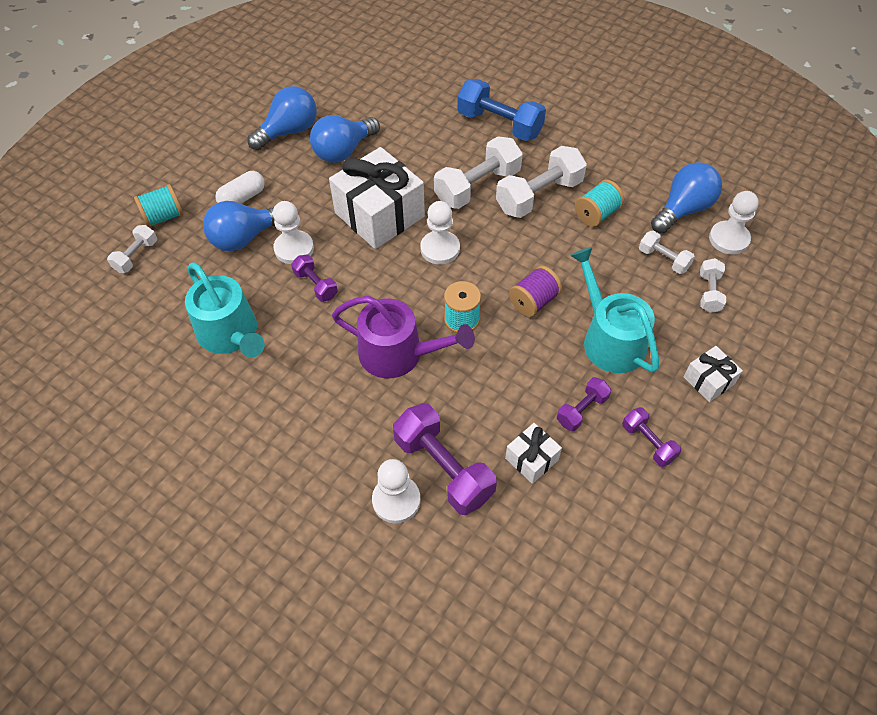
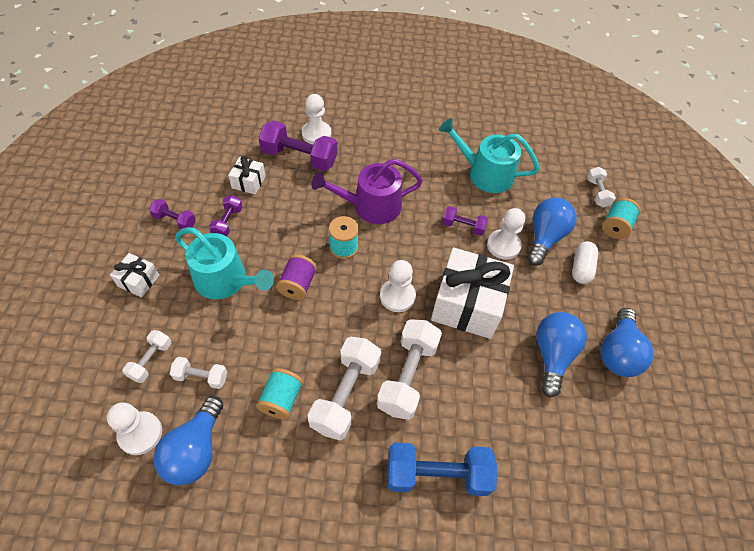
camera: 145 degrees right, 0 degrees up
(709, 292) = (151, 360): white dumbbell -> white dumbbell turned 45 degrees clockwise

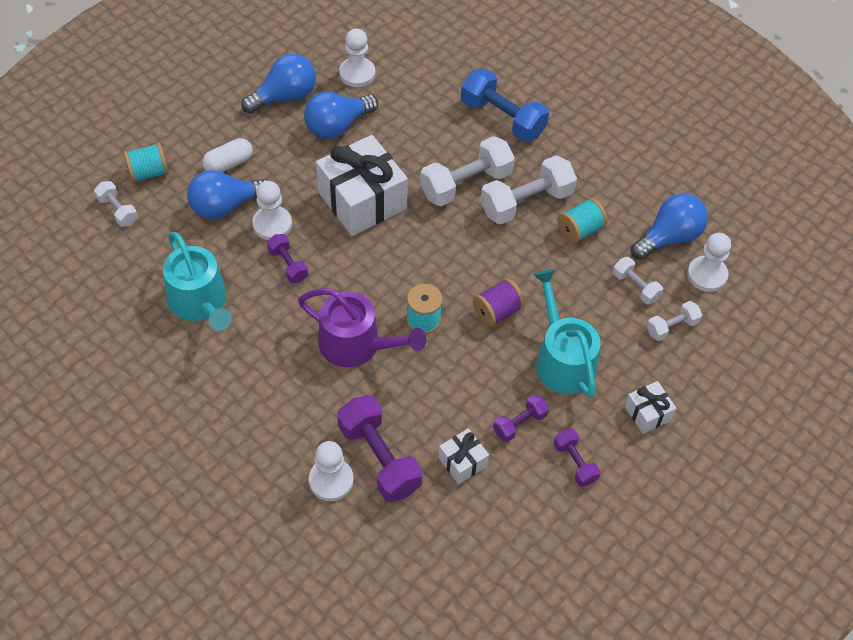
camera: 140 degrees left, 0 degrees up
(397, 296) = (416, 245): white pawn -> white pawn (357, 73)
(597, 193) = (118, 210): white dumbbell -> white dumbbell turned 75 degrees counterclockwise

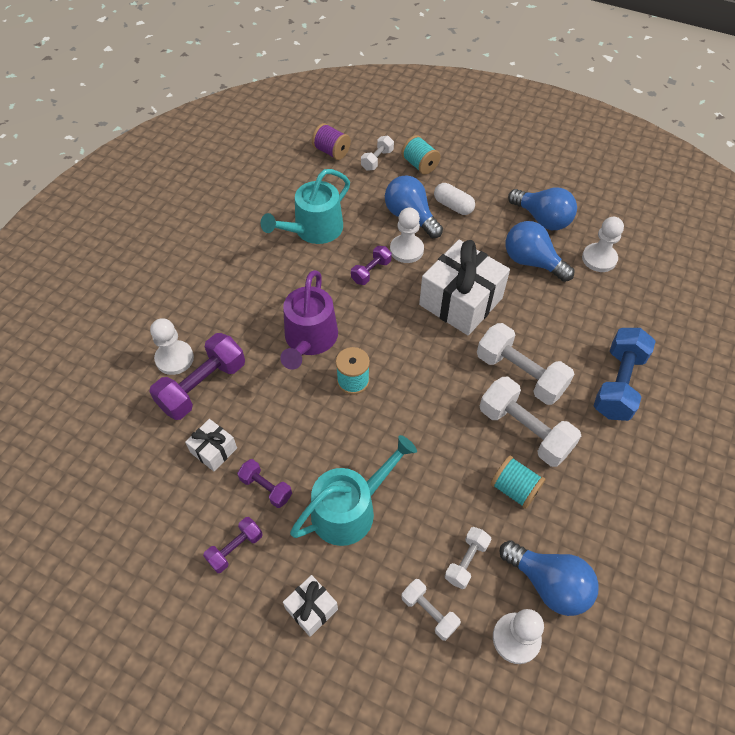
camera: 75 degrees right, 0 degrees up
(497, 311) = (384, 437): purple spool -> purple spool (331, 152)

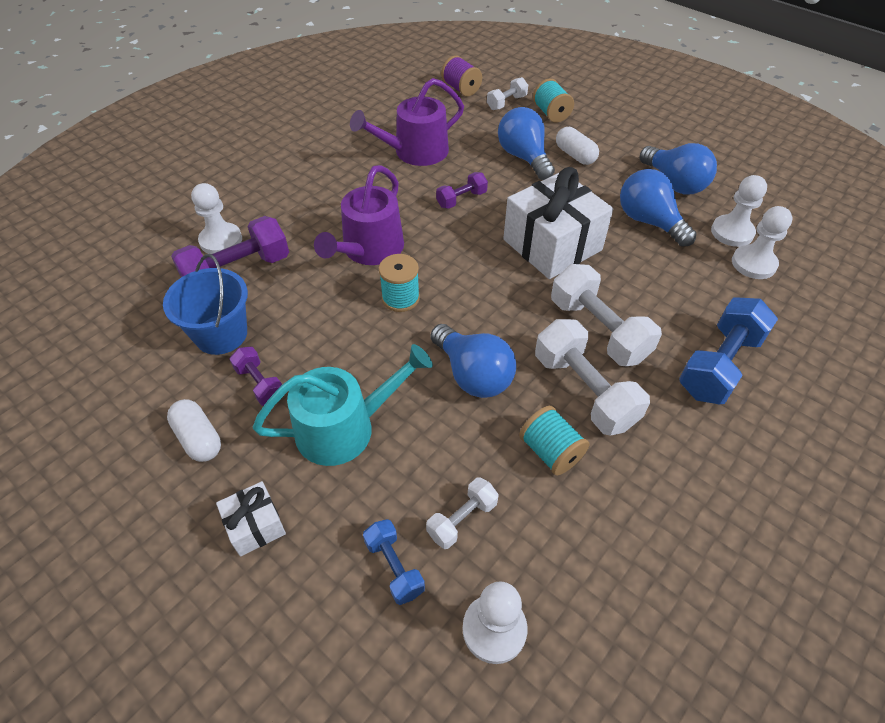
camera: 15 degrees right, 5 degrees down
(214, 450) = (221, 334): white gift -> blue bucket
(235, 548) = (199, 438): purple dumbbell -> white capsule
(314, 230) = (415, 152): turquoise watering can -> purple watering can
(406, 250) = (508, 186): white pawn -> white pawn (753, 263)
(429, 612) = (394, 567): white dumbbell -> blue dumbbell
(548, 584) = (559, 573): blue light bulb -> blue light bulb (473, 375)

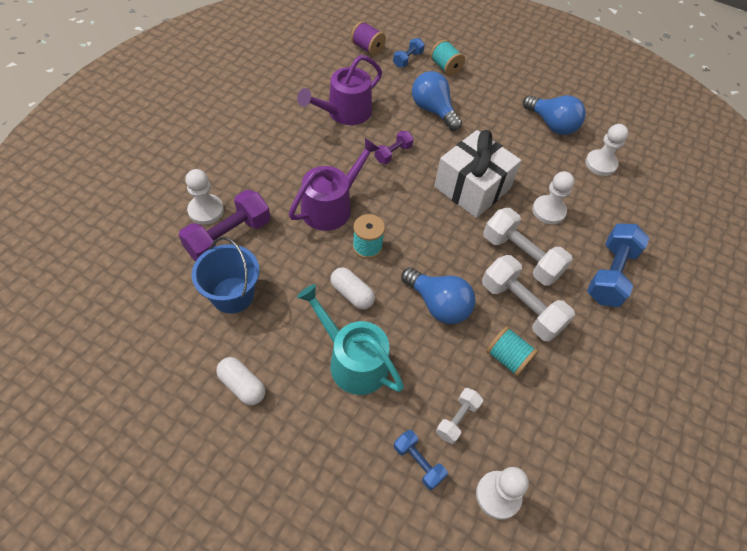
camera: 15 degrees left, 5 degrees up
(255, 525) = (308, 448): white gift -> none
(260, 384) = (277, 333): purple dumbbell -> none
(344, 428) = (353, 361): turquoise watering can -> turquoise watering can turned 105 degrees counterclockwise
(369, 249) = (331, 206): purple watering can -> purple watering can turned 150 degrees counterclockwise
(506, 103) = (408, 59): white dumbbell -> blue dumbbell
(575, 155) = (472, 105): white capsule -> white capsule (352, 294)
(649, 221) = (539, 160): blue light bulb -> none
(753, 263) = (620, 189): white pawn -> white pawn (548, 211)

